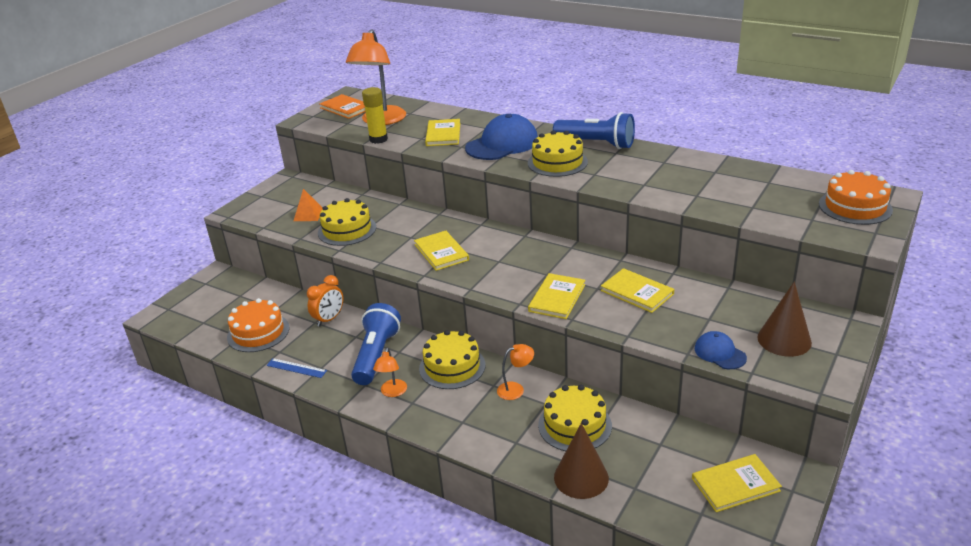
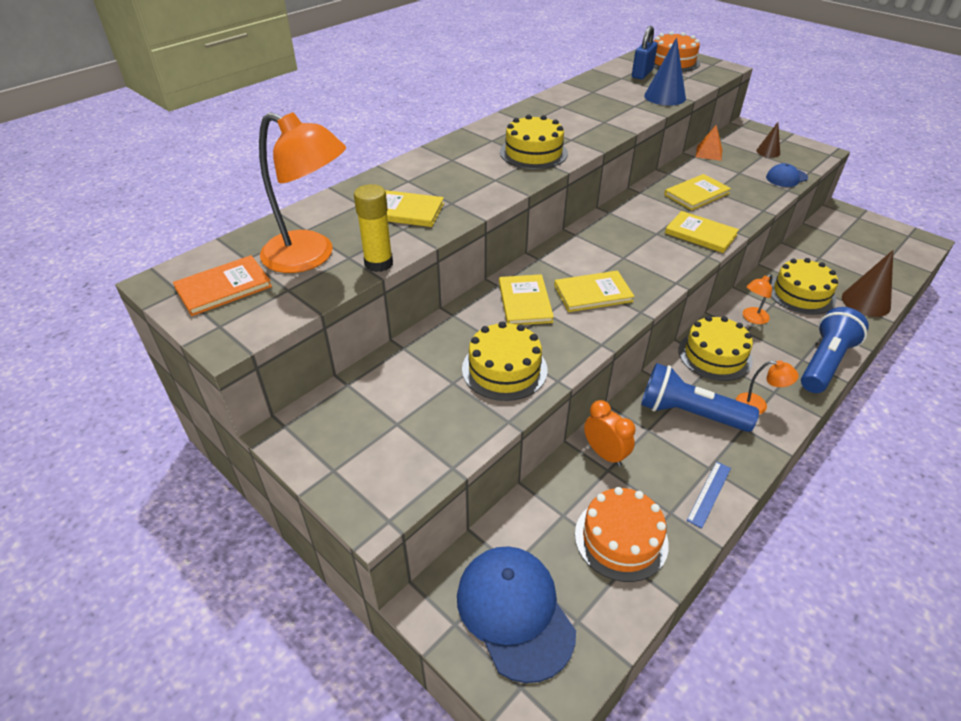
camera: 80 degrees left, 10 degrees up
(308, 214) = (437, 409): orange pyramid -> orange pyramid (709, 153)
(502, 144) = (464, 176): blue cap -> blue cap (515, 612)
(516, 389) = (752, 318): orange lamp -> orange lamp turned 120 degrees counterclockwise
(596, 144) = (501, 128): blue flashlight -> blue flashlight (825, 362)
(735, 209) = (665, 97): none -> blue cone
(735, 485) = (858, 236): yellow book -> yellow book (525, 302)
(784, 340) = (768, 152): brown cone -> brown cone, size x0.59
(792, 192) = (642, 74): none -> blue padlock

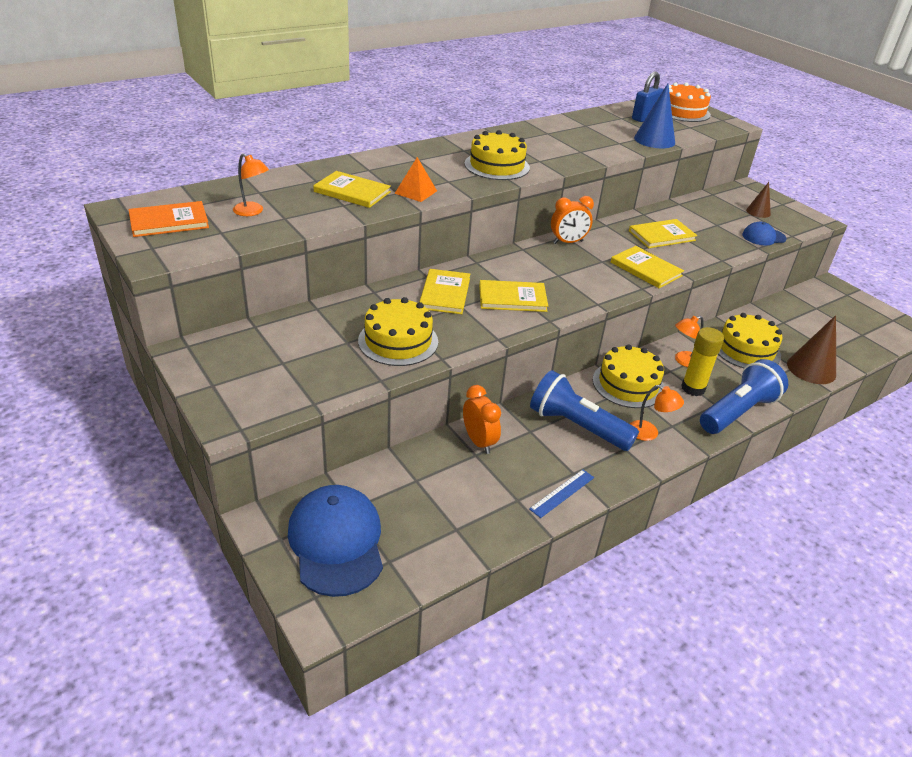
camera: 10 degrees right, 5 degrees down
(310, 256) = (252, 212): orange lamp -> orange lamp, size x0.46
(378, 263) = (307, 227): yellow glue stick -> yellow glue stick (693, 388)
(614, 218) = (568, 242): none -> orange clock
(621, 538) = (460, 509): orange cake -> none
(709, 153) = (695, 203): orange pyramid -> orange pyramid (416, 192)

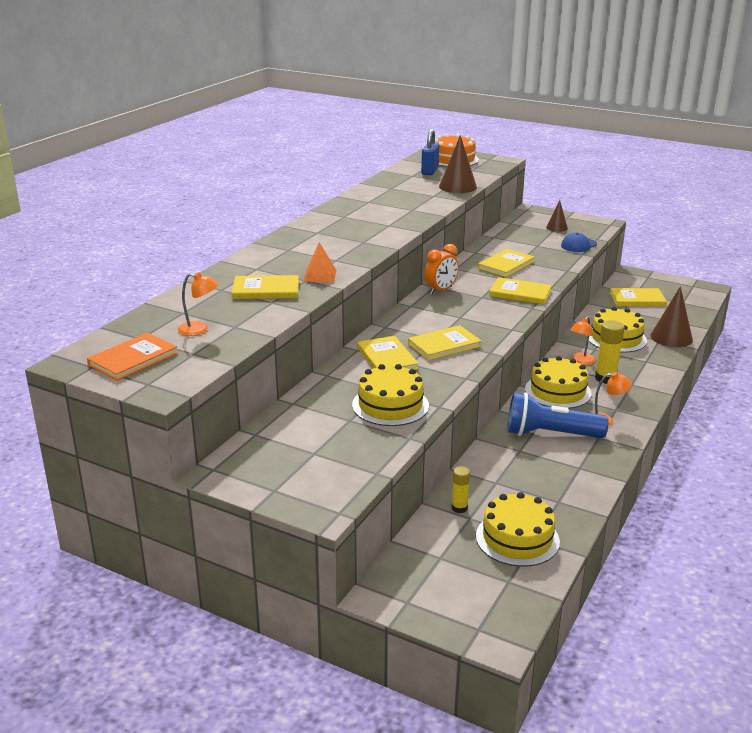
camera: 25 degrees left, 10 degrees down
(336, 542) = (454, 585): blue cap -> none
(416, 466) = (459, 508): none -> yellow glue stick
(479, 442) = (489, 472): orange clock -> none
(497, 166) = (360, 238): yellow cake -> yellow cake (517, 538)
(562, 493) = (585, 484): blue ruler -> none
(654, 140) = (457, 187): blue cone -> brown cone
(737, 412) = (650, 384): blue flashlight -> none
(811, 315) = (637, 299): none -> yellow book

